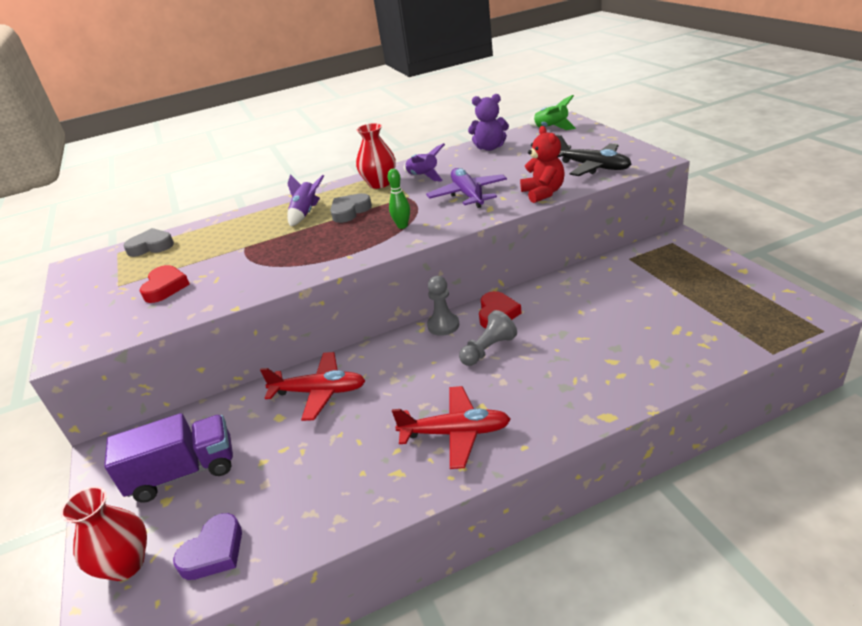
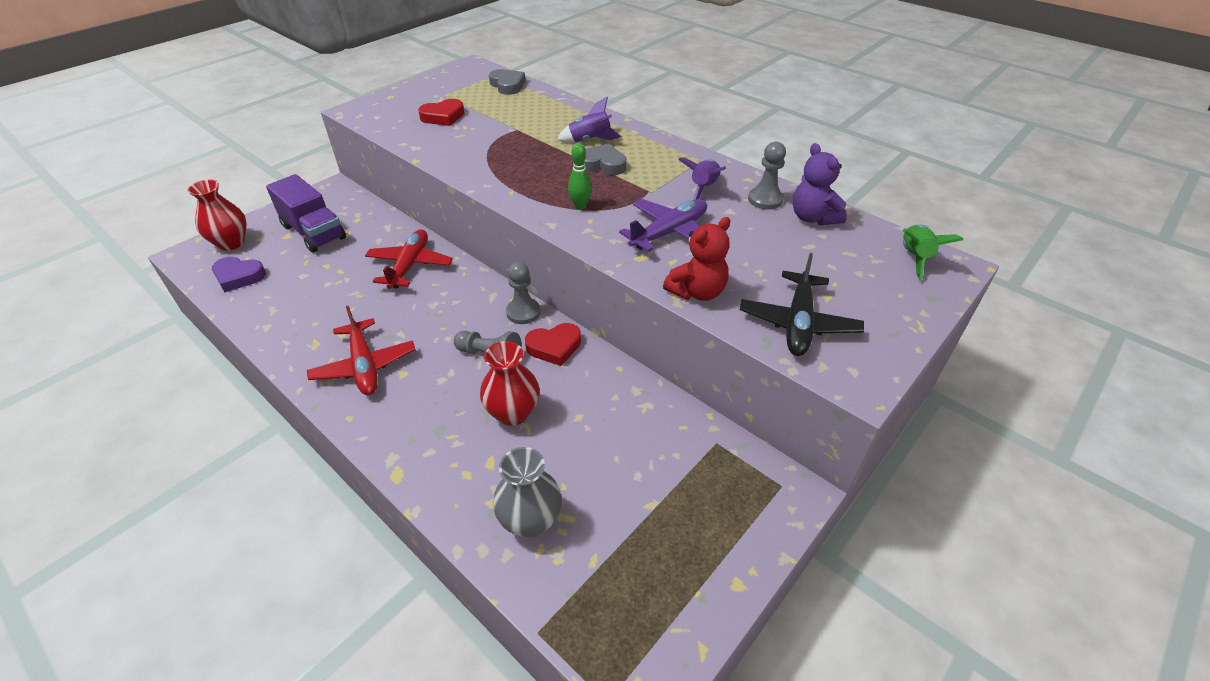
camera: 60 degrees right, 10 degrees up
(319, 392) = (410, 265): red plane -> red plane turned 150 degrees counterclockwise
(379, 183) = (673, 164): red vase -> red vase (513, 413)
(456, 159) = (765, 200): none -> grey pawn
(676, 346) = (530, 520): none -> grey vase

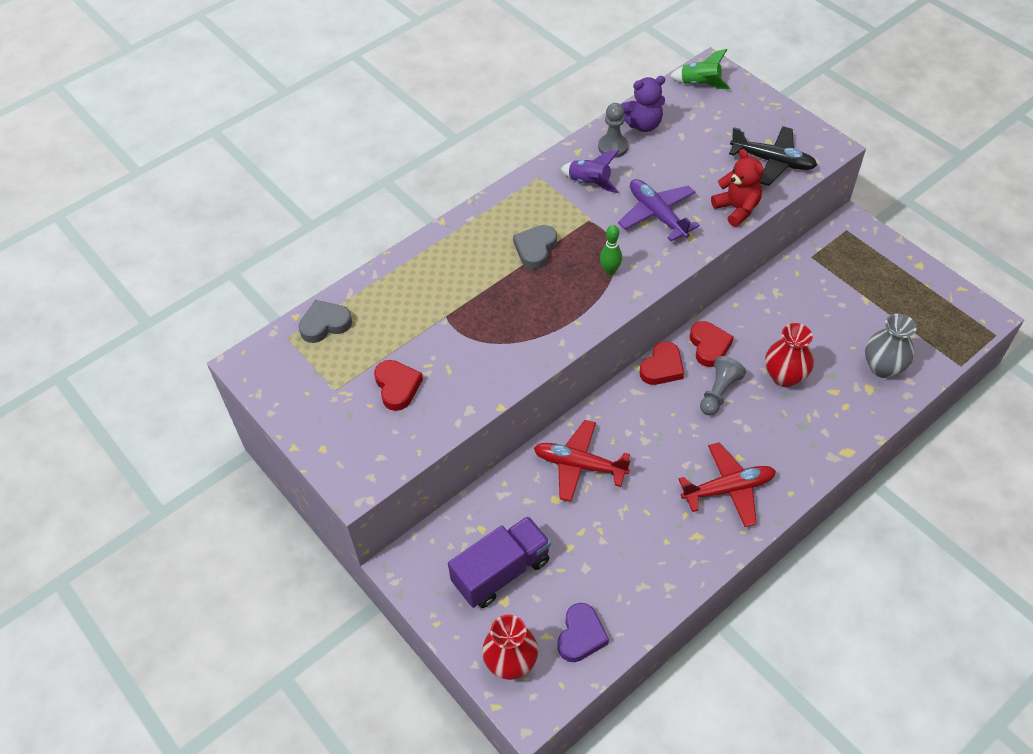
camera: 80 degrees left, 10 degrees up
(523, 312) = (662, 367): grey pawn -> red heart
(590, 140) = (484, 255): purple rocket -> none

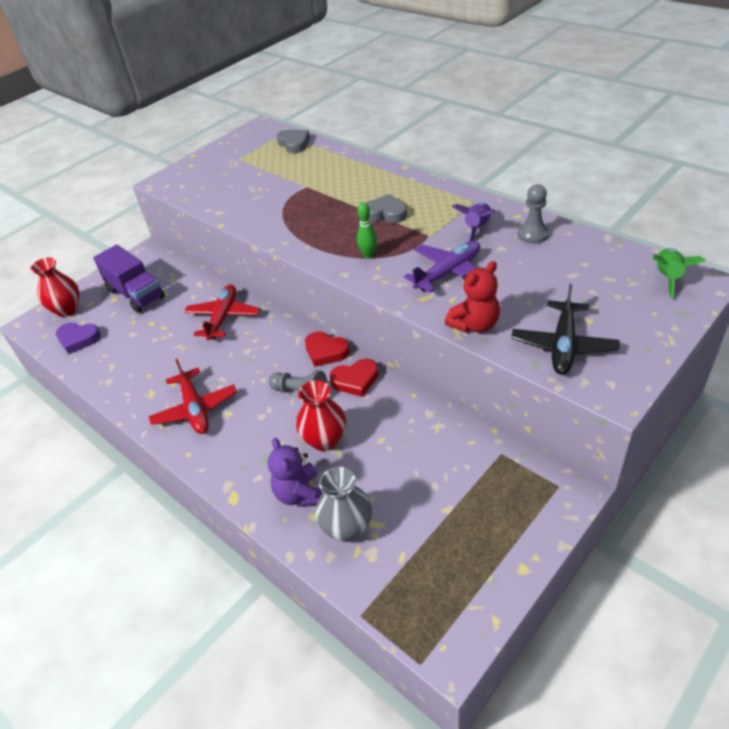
camera: 85 degrees right, 10 degrees down
(397, 387) = (240, 180): red heart -> none
(643, 124) = (576, 248): purple teddy bear -> purple teddy bear (300, 494)

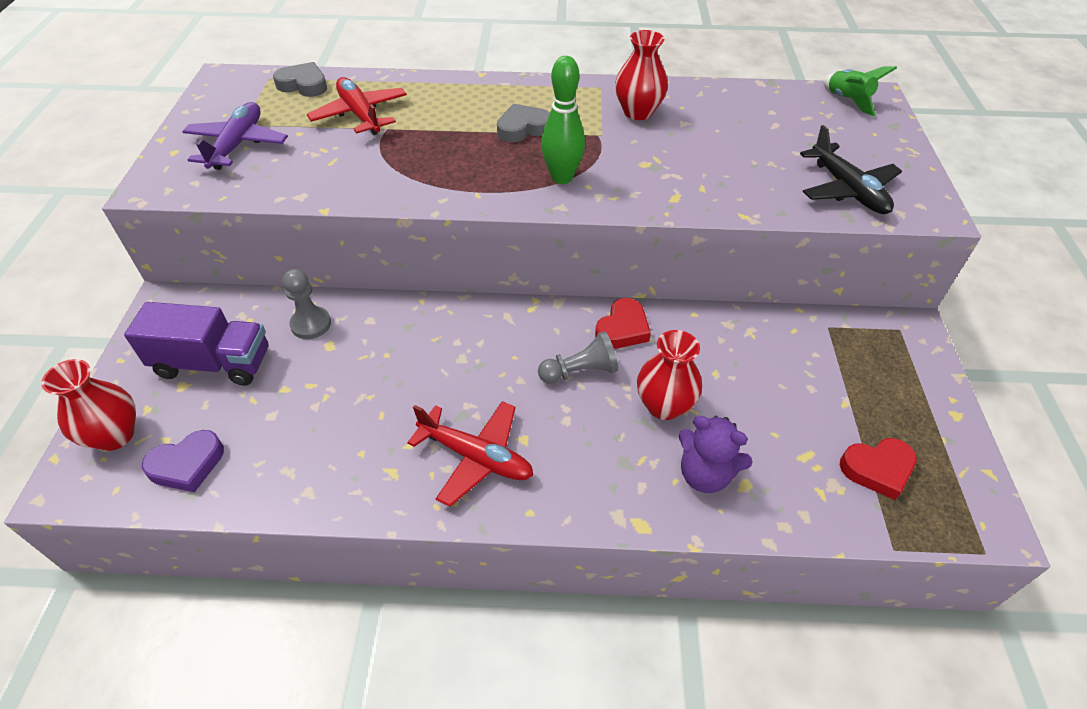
camera: 45 degrees left, 5 degrees up
(223, 317) = (383, 335): red plane -> red plane (360, 115)
(326, 352) = (556, 315): red heart -> red heart (877, 469)
(347, 528) = (787, 477): grey vase -> none
(368, 255) = (562, 177): green bowling pin -> green bowling pin, size x1.61
(448, 273) = (666, 164): purple plane -> purple plane (237, 145)
(475, 325) = (754, 203): red teddy bear -> none
(477, 228) = (638, 112): purple rocket -> red vase
(533, 234) = (696, 101): grey pawn -> grey pawn (311, 324)

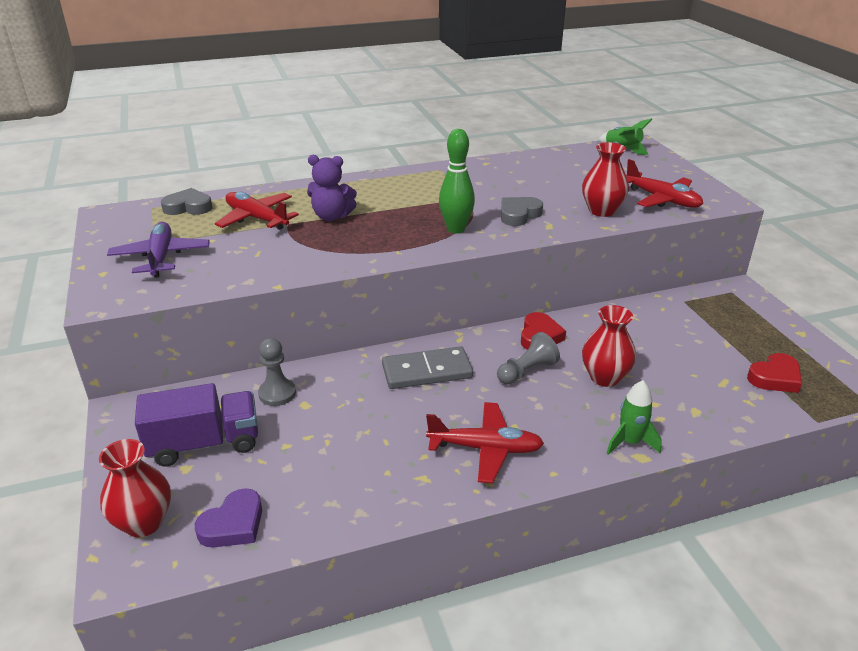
camera: 20 degrees left, 15 degrees down
(473, 340) = (427, 371): none -> grey domino
(523, 128) = (401, 204): grey heart -> grey heart (519, 215)
(638, 112) = (481, 180): red vase -> red vase (601, 211)
(639, 501) = (629, 442): none -> green rocket
(705, 474) = (663, 412): purple teddy bear -> purple teddy bear (331, 216)
(847, 190) = (662, 199): black plane -> red plane

